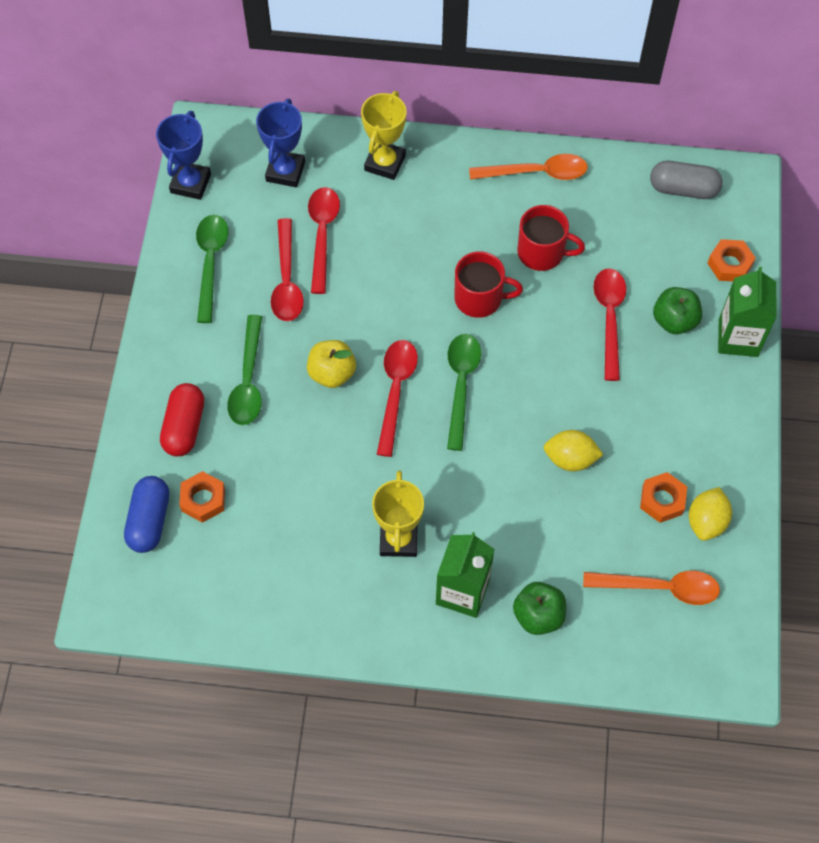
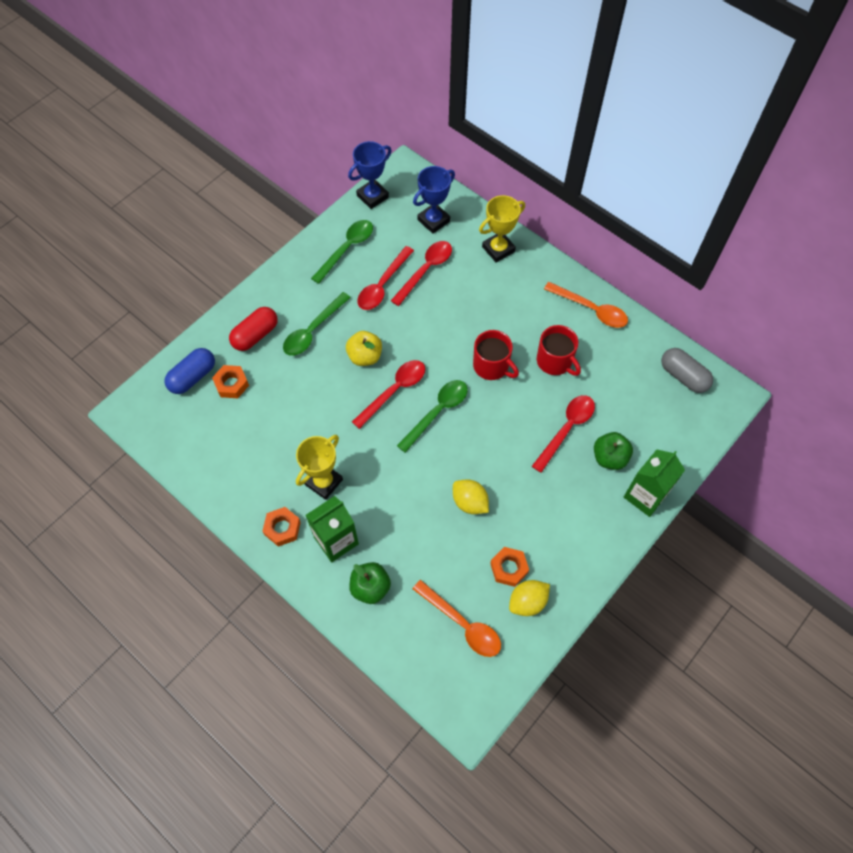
camera: 35 degrees right, 0 degrees up
(729, 264) = (677, 444): orange nut -> orange nut (282, 528)

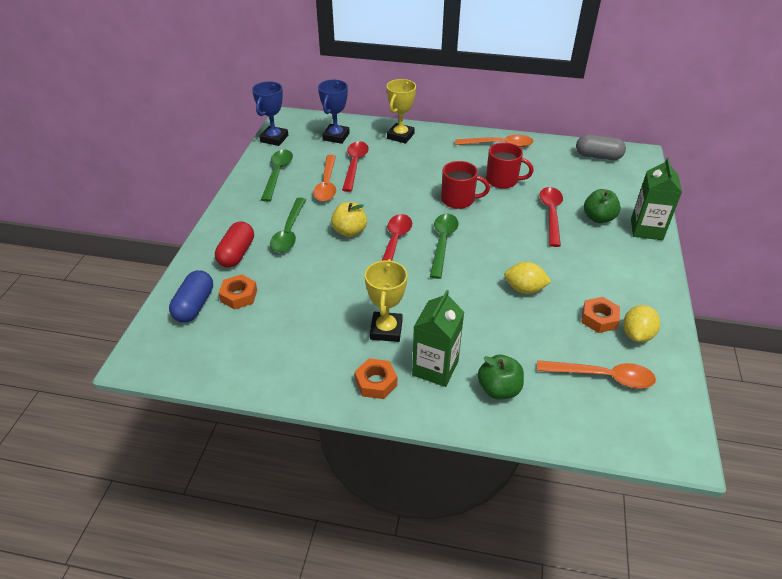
camera: 30 degrees left, 20 degrees down
(382, 285) = (327, 184): red spoon -> orange spoon

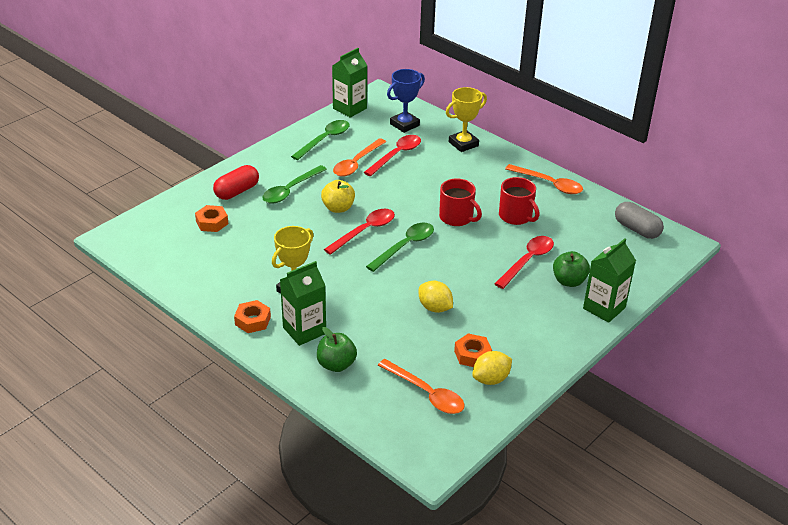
camera: 30 degrees right, 5 degrees down
(194, 305) = (176, 217): blue capsule -> none
(274, 139) = (349, 108): blue trophy -> green carton

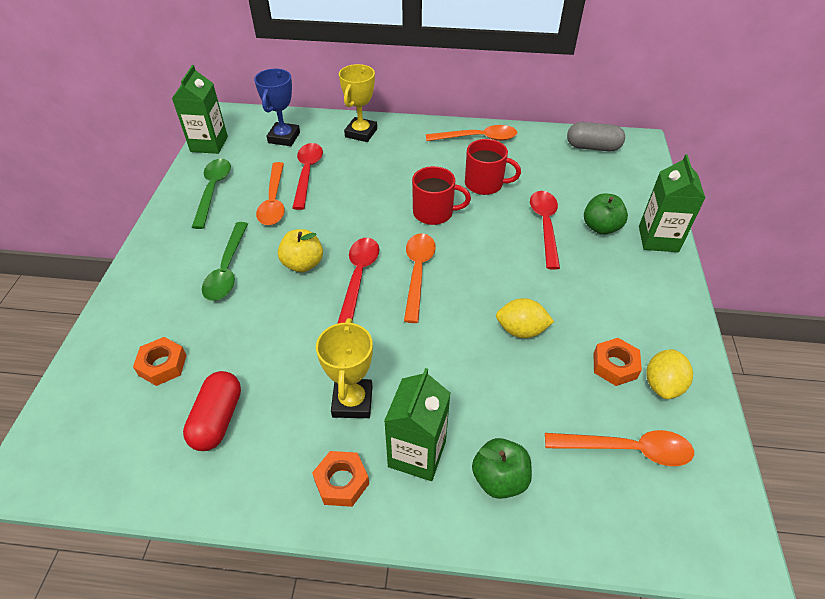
camera: 35 degrees left, 10 degrees up
(237, 191) = (161, 304): red capsule -> red capsule (218, 419)
(405, 246) = (418, 273): green spoon -> orange spoon

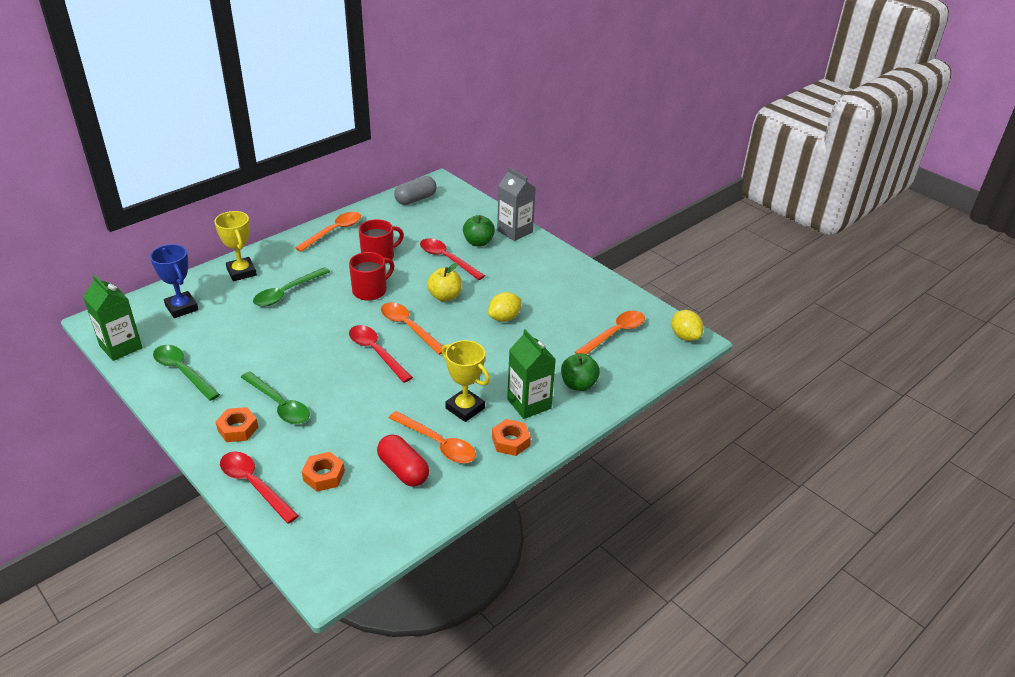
camera: 50 degrees left, 10 degrees down
(273, 201) = (245, 349): orange spoon -> orange spoon (438, 444)
(303, 264) = (328, 369): yellow apple -> yellow apple (445, 296)
(307, 173) = (242, 319): red spoon -> red spoon (254, 485)
(368, 171) = (287, 293): none -> green spoon
(614, 366) = (568, 304): orange nut -> orange nut (238, 429)
(658, 239) = (515, 231): green carton -> grey carton
(662, 385) = (597, 298): yellow lemon -> yellow lemon (685, 336)

